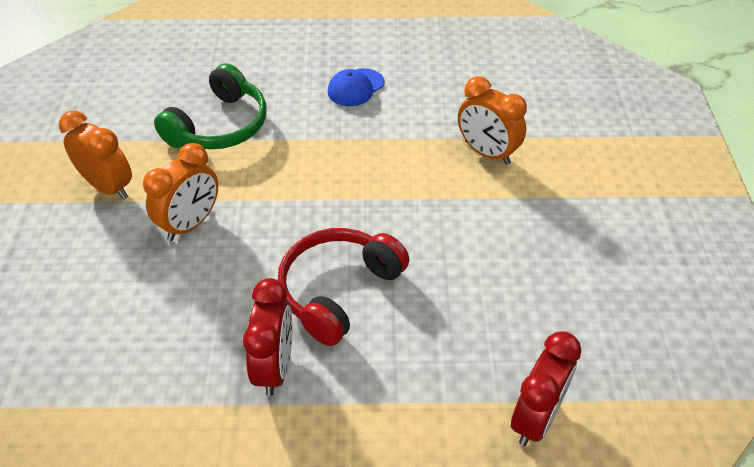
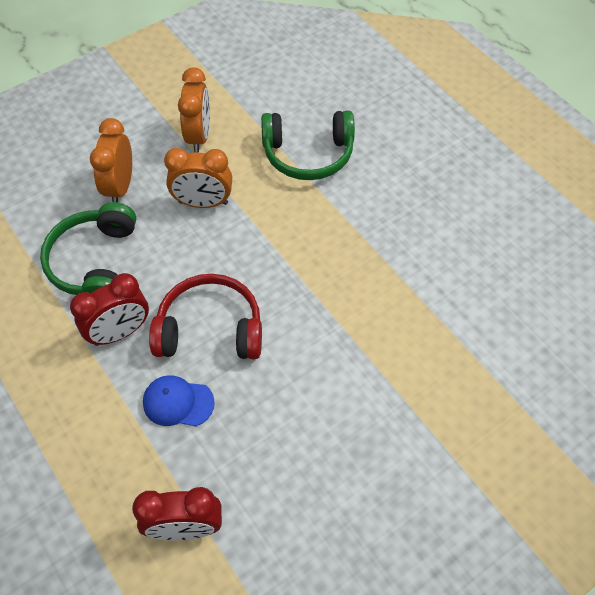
camera: 55 degrees right, 10 degrees up
(168, 347) = (95, 262): none -> green headphones
(355, 88) = (428, 209): blue cap -> blue cap (178, 402)
(487, 153) = (436, 346): orange clock -> orange clock (120, 187)

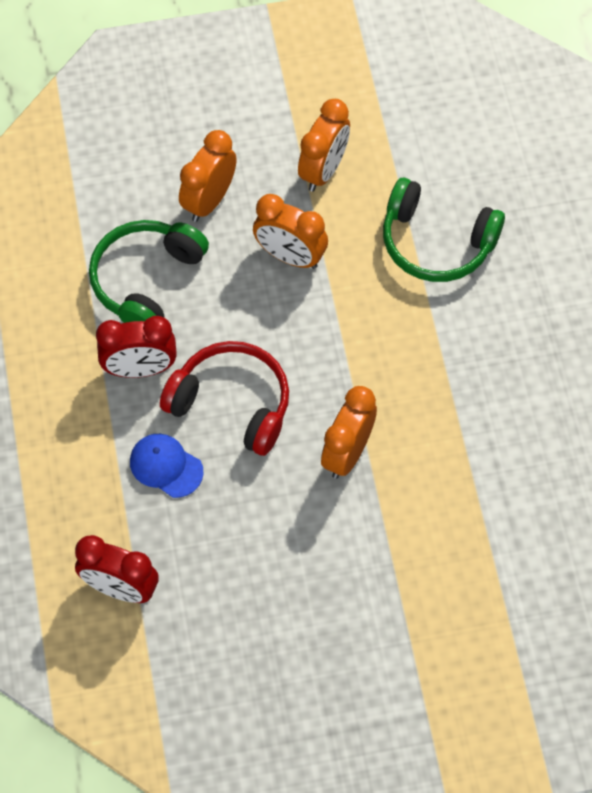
camera: 25 degrees right, 5 degrees up
(323, 329) = (347, 453): none -> orange clock

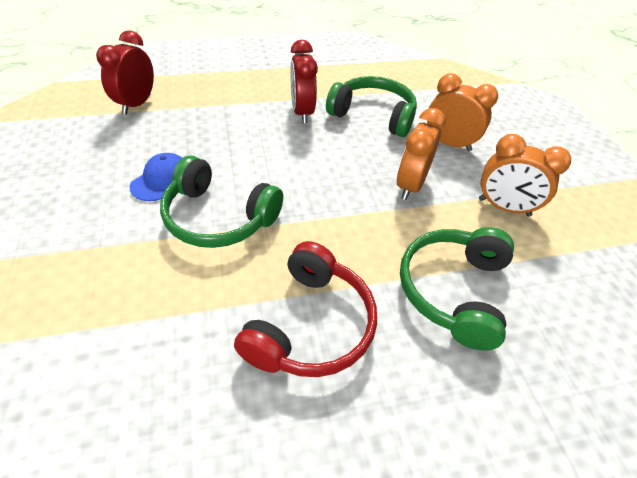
camera: 85 degrees right, 15 degrees down
(166, 466) = (224, 122): blue cap -> blue cap (162, 180)
(232, 404) = (272, 153): red headphones -> red headphones (310, 325)
(347, 453) = (219, 217): orange clock -> green headphones

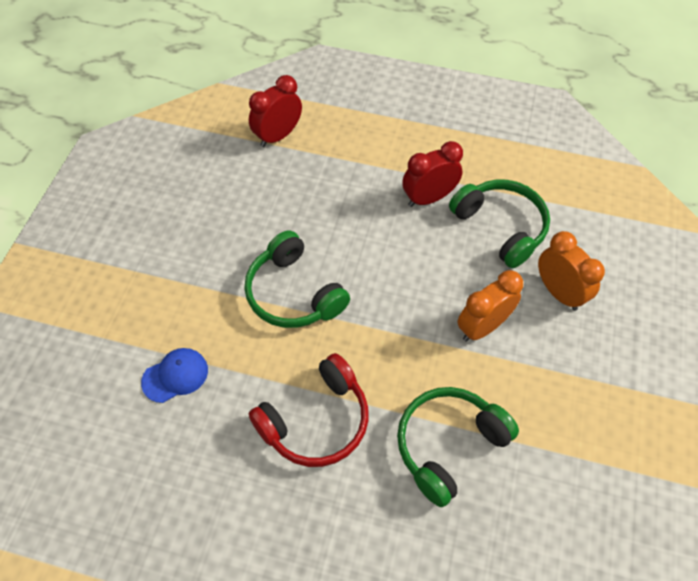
camera: 30 degrees right, 10 degrees up
(162, 180) = (264, 235): blue cap -> blue cap (175, 376)
(302, 112) = (428, 198): red clock -> red clock turned 45 degrees clockwise
(504, 207) = (559, 388): orange clock -> none

